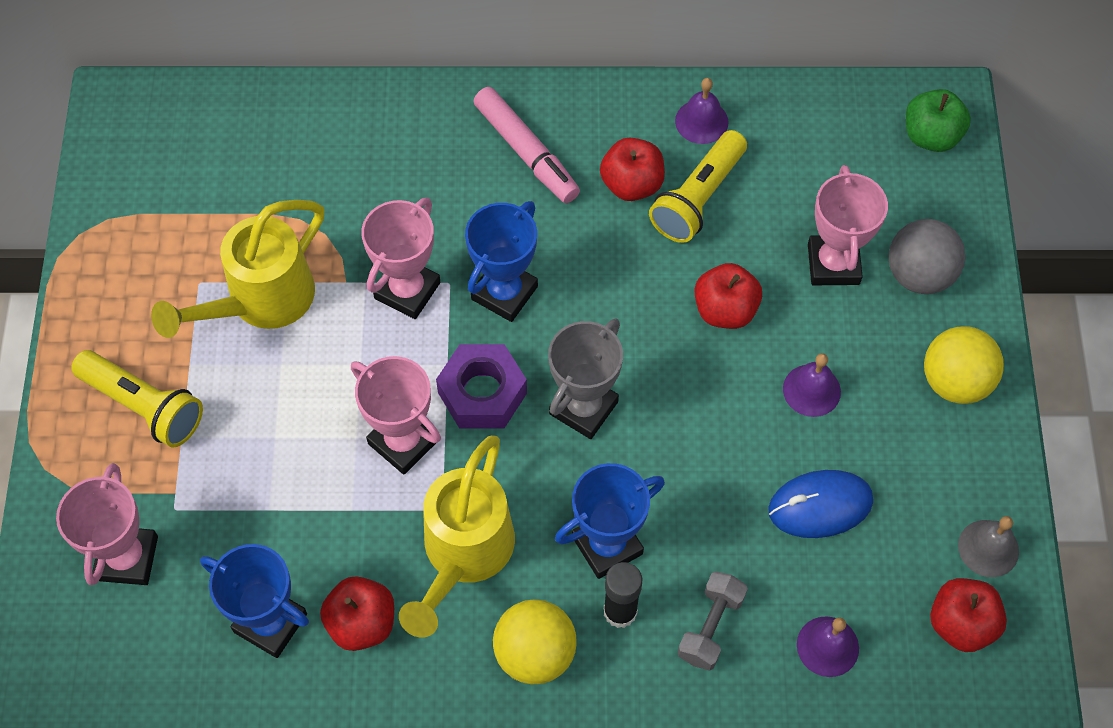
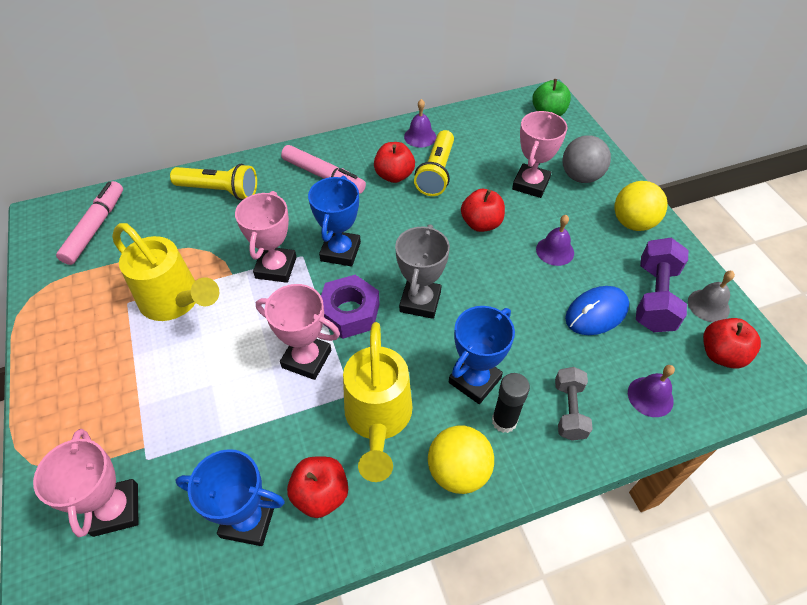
camera: 20 degrees left, 10 degrees down
(144, 406) = (104, 393): yellow flashlight -> yellow flashlight (220, 190)
(183, 146) = (95, 227): none -> pink marker
(261, 301) = (175, 301): yellow watering can -> yellow watering can turned 75 degrees counterclockwise
(833, 264) = (530, 184): pink trophy -> pink trophy turned 45 degrees clockwise
(916, 510) = (654, 297): none -> purple dumbbell

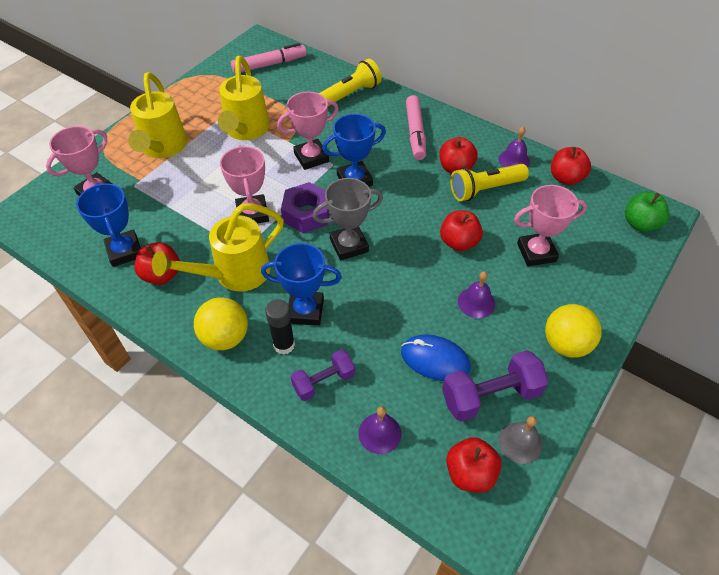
camera: 55 degrees right, 0 degrees up
(114, 396) = (163, 148): none -> yellow watering can
(220, 190) = (350, 94): yellow flashlight -> yellow flashlight turned 105 degrees counterclockwise
(468, 121) = (565, 178): none -> red apple
(569, 410) = (323, 381): grey dumbbell -> purple dumbbell
(581, 177) = (583, 282): grey ball -> none

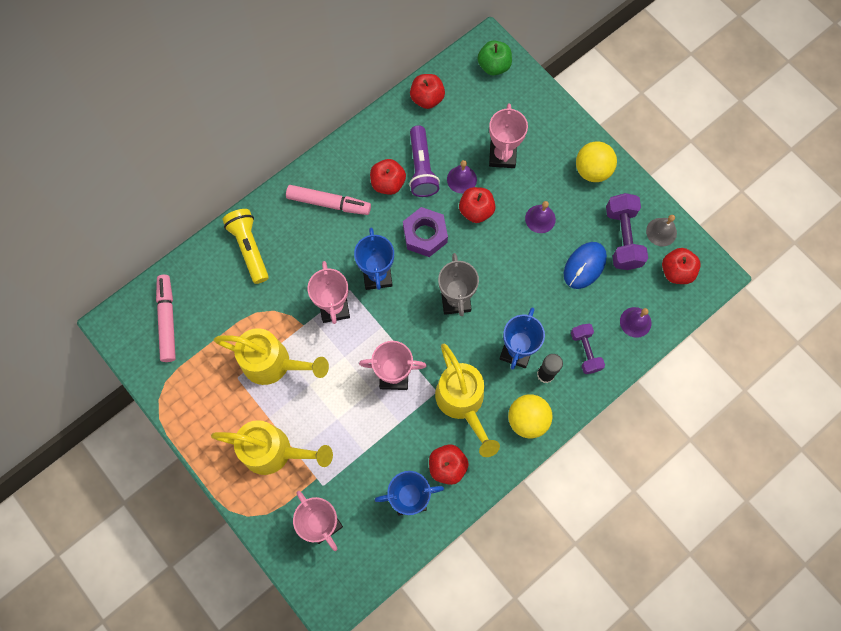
camera: 75 degrees left, 20 degrees up
(307, 213) = (408, 327): purple nut -> purple nut (425, 235)
(485, 189) = (422, 168): yellow flashlight -> purple flashlight
(514, 160) = (392, 131): purple bell -> purple bell (461, 179)

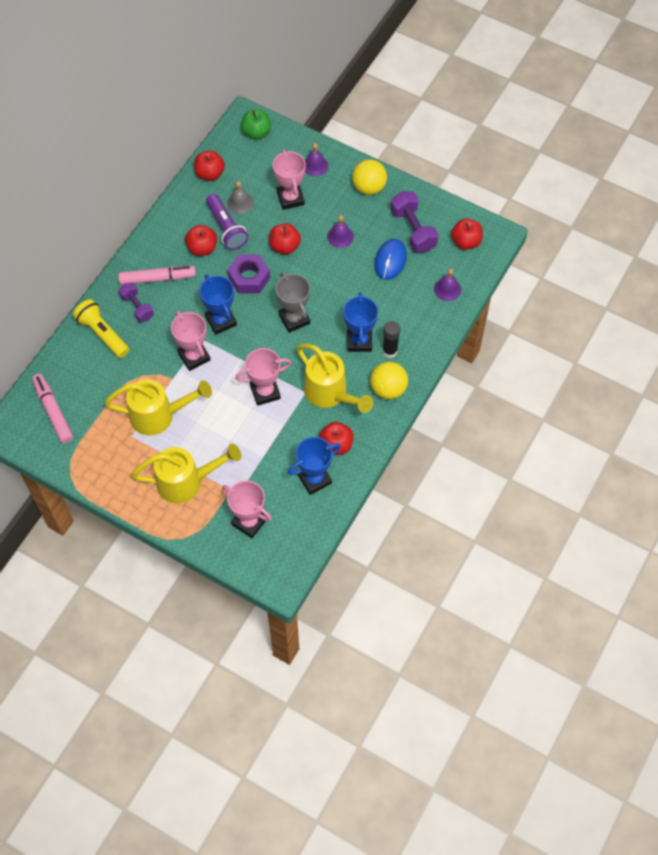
camera: 20 degrees left, 10 degrees down
(461, 179) = (263, 226): purple bell -> purple bell (315, 165)
(585, 351) = (415, 323): purple dumbbell -> purple dumbbell (137, 307)
(661, 232) = (442, 216): grey bell -> grey bell (240, 203)

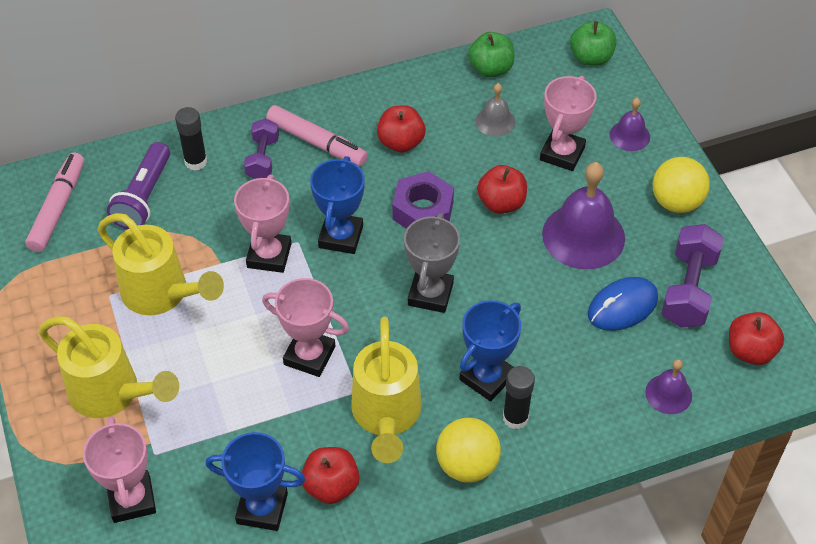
camera: 40 degrees right, 10 degrees down
(102, 334) = (196, 162): yellow flashlight -> black glue stick
(210, 174) = (491, 69): red apple -> green apple
(226, 228) = (451, 138): purple flashlight -> purple flashlight (144, 197)
(340, 236) = (583, 236): purple bell -> purple bell, size x1.93

